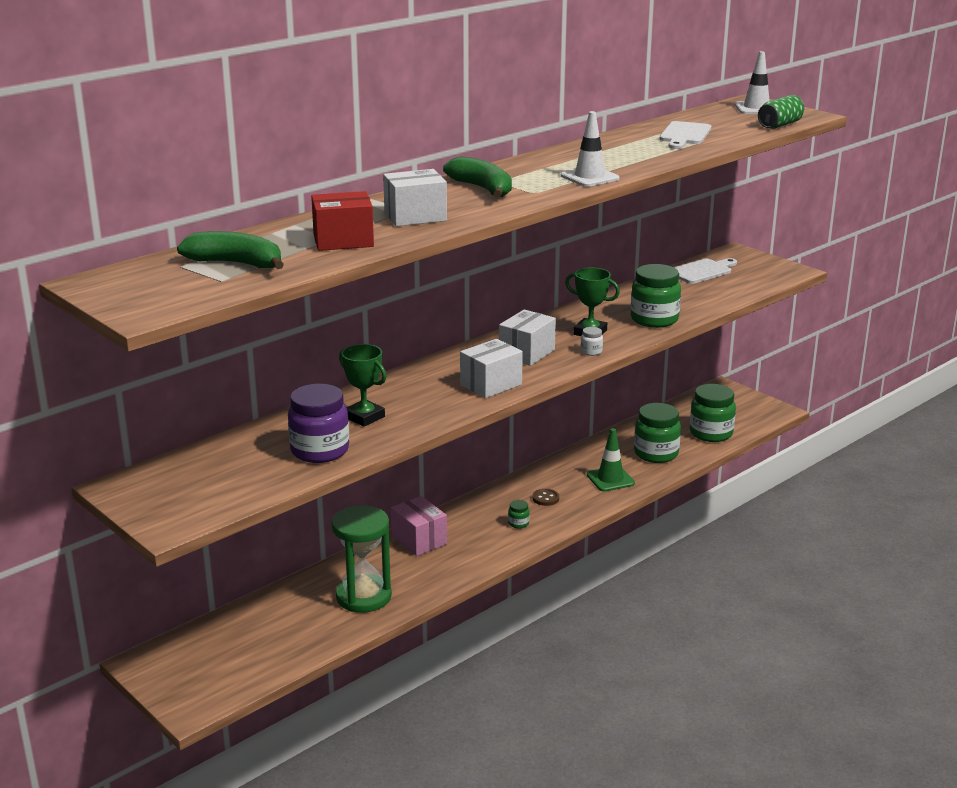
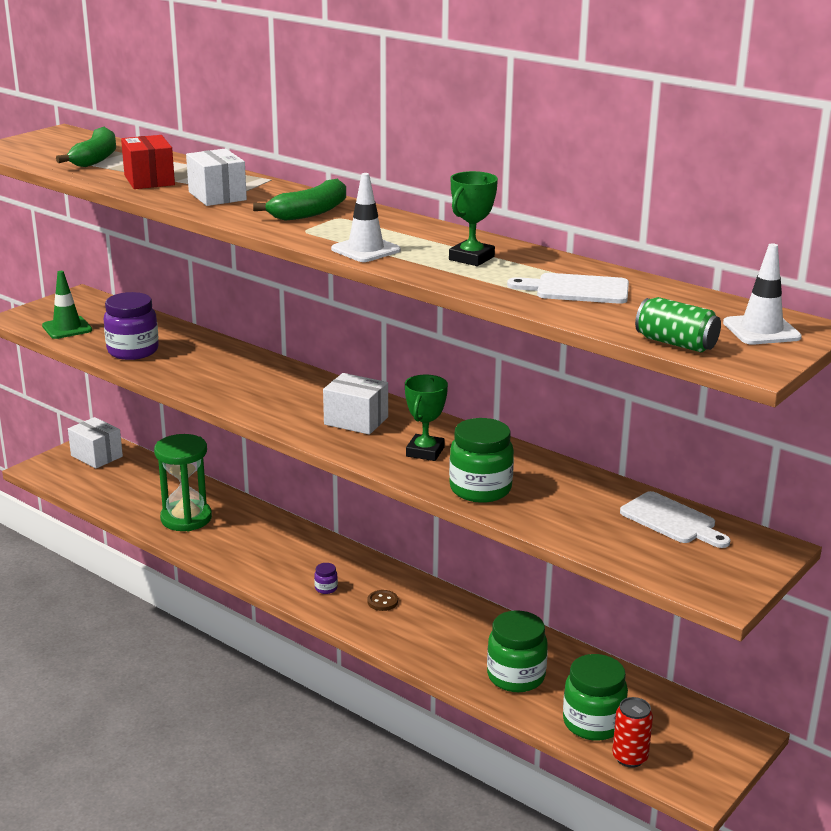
camera: 80 degrees right, 0 degrees up
(364, 417) = (197, 361): green trophy -> green trophy (471, 258)
(419, 540) = (284, 535): pink box -> none
(491, 384) = (274, 408): white box -> white box (97, 456)
(518, 523) = (326, 588): green jar -> purple jar
(591, 351) = (370, 454): white jar -> none
(610, 479) = (439, 644): green traffic cone -> green traffic cone (67, 328)
(747, 426) = (629, 757): none -> red can

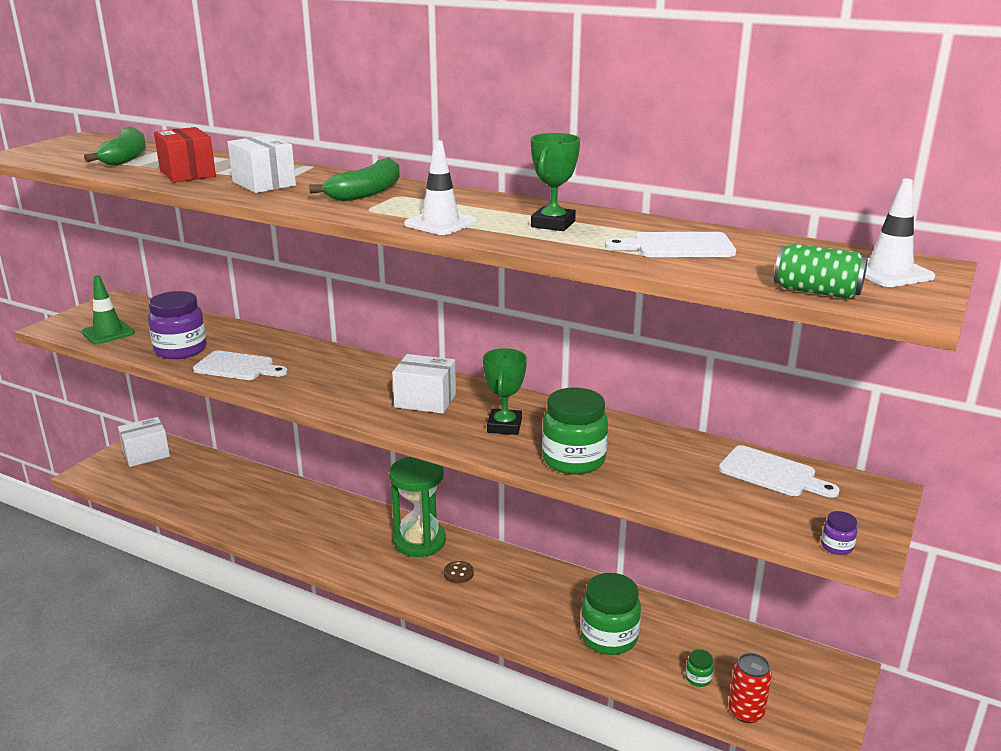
camera: 10 degrees left, 0 degrees up
(97, 456) = (146, 454): white box -> white box turned 60 degrees counterclockwise
(183, 372) = (237, 367): none -> white cutting board
(186, 518) = (246, 508): green hourglass -> green hourglass (419, 541)
(326, 588) = (400, 566): purple jar -> purple jar (836, 546)
(593, 723) = (698, 678): green jar -> green jar, size x0.43

